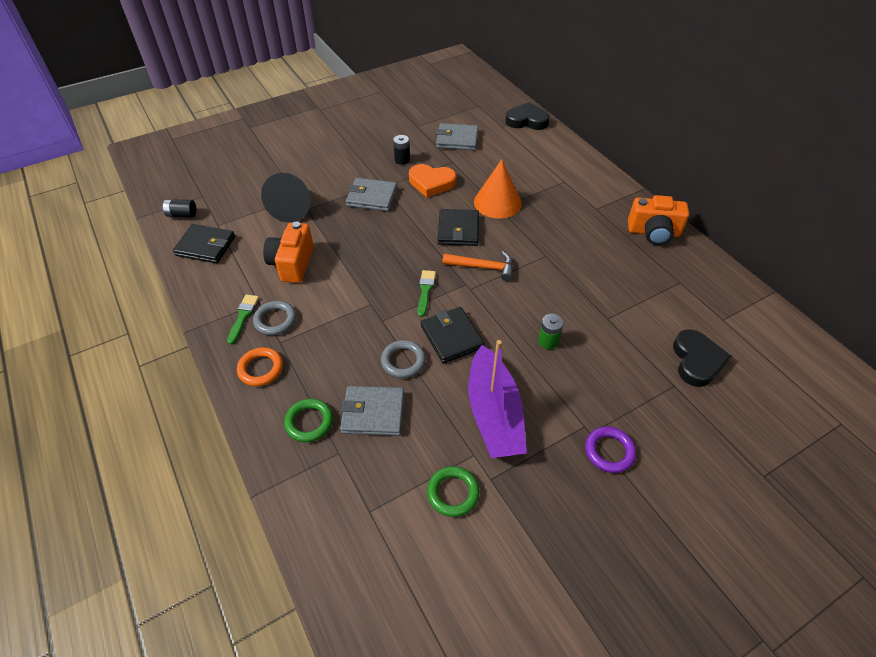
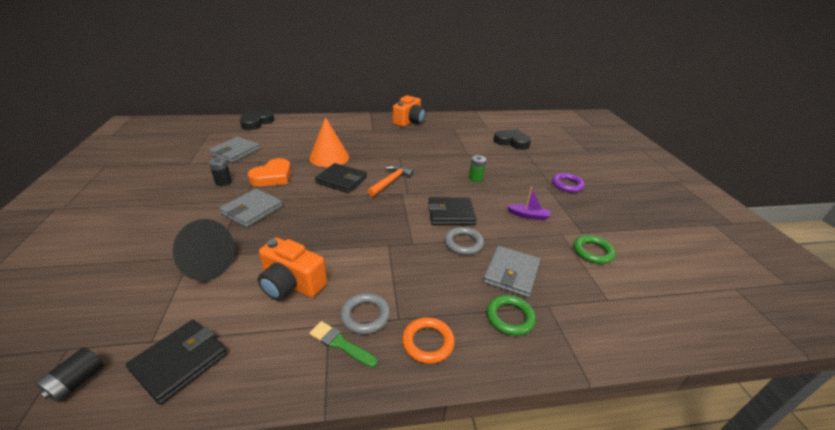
camera: 70 degrees left, 15 degrees down
(425, 291) = (395, 212): green brush -> none
(494, 413) = (528, 216): purple boat -> purple boat, size x0.44

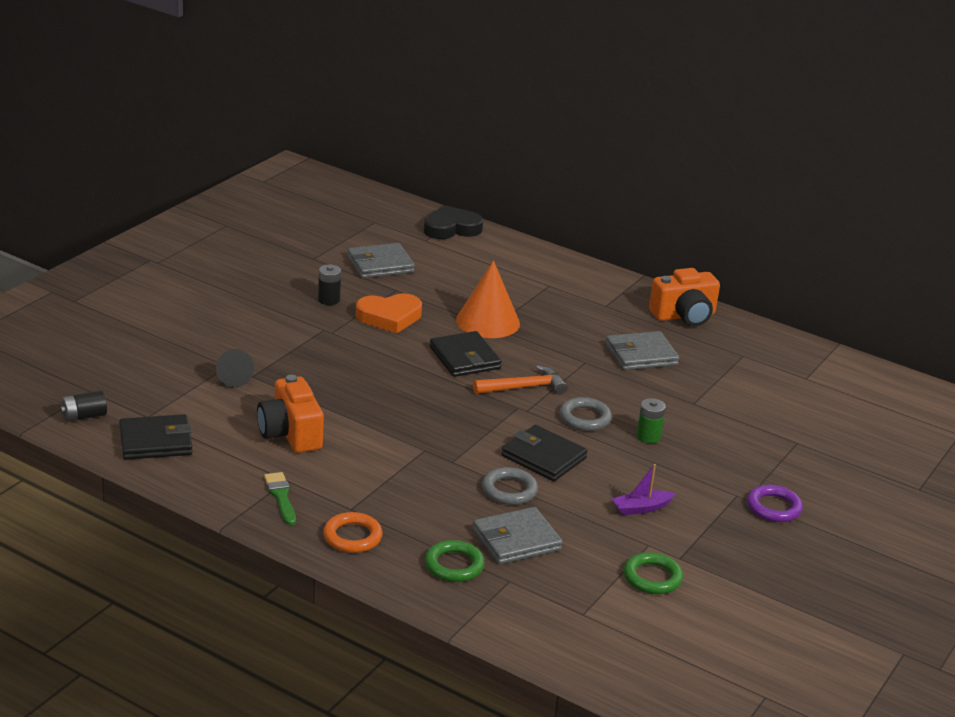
camera: 40 degrees right, 5 degrees down
(203, 265) = (232, 378): black cone -> black cone, size x0.56
(252, 210) = (327, 346): grey wallet -> grey wallet (641, 355)
(365, 316) = (325, 491): grey ring -> grey ring (585, 418)
(512, 142) = (804, 418): black heart -> none
(528, 216) = (641, 508): purple boat -> purple boat turned 105 degrees clockwise

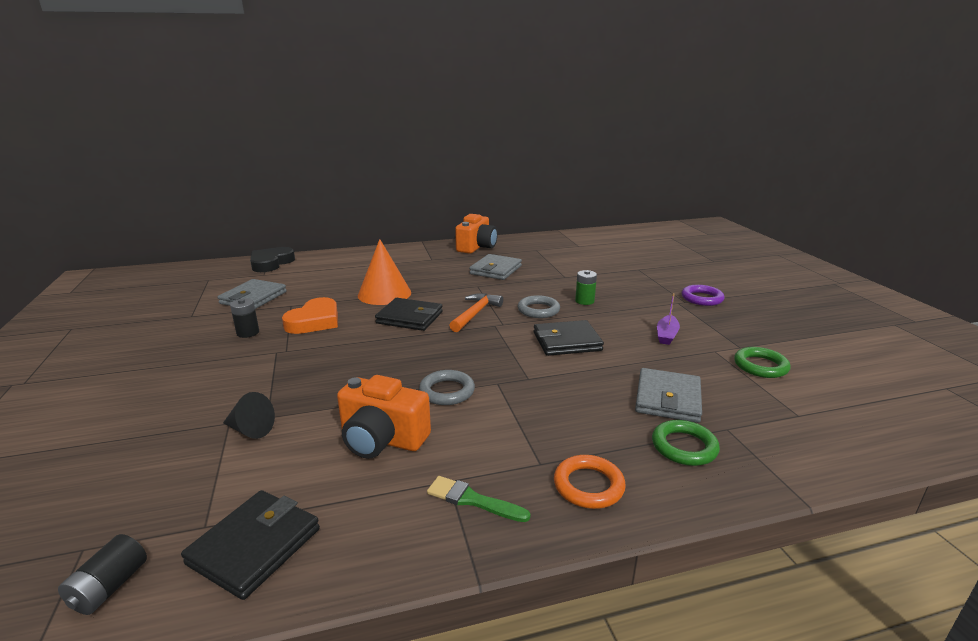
camera: 45 degrees left, 5 degrees down
(509, 490) = (595, 372): grey ring -> grey ring (447, 391)

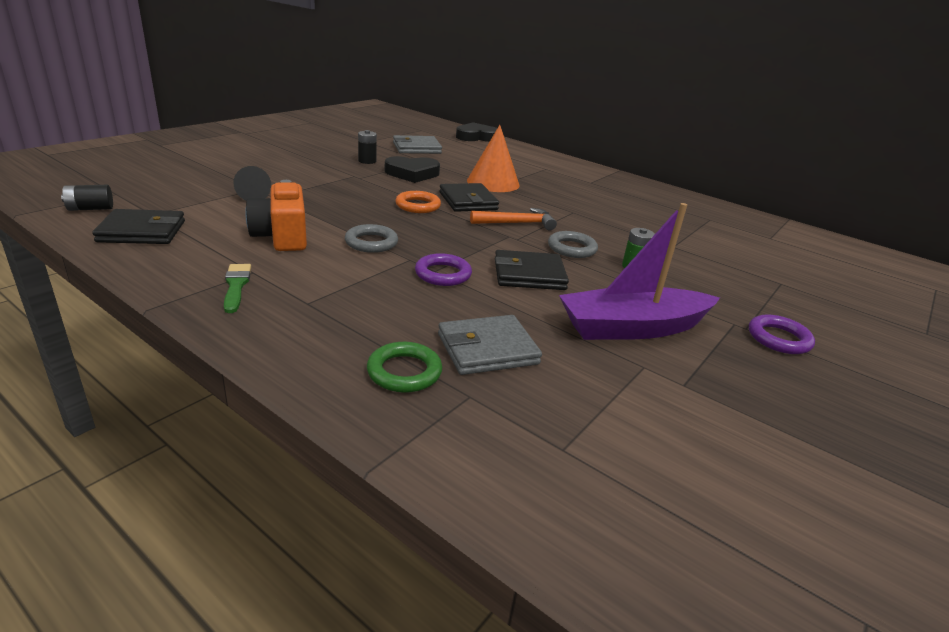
camera: 50 degrees right, 5 degrees up
(314, 321) = (412, 174): orange heart -> black heart
(476, 247) = (655, 193): orange camera -> none
(495, 270) = (621, 211): grey wallet -> none
(538, 377) = (443, 274): none -> purple ring
(567, 341) = (529, 274): black wallet -> black wallet turned 45 degrees counterclockwise
(588, 486) = (294, 330): orange ring -> orange ring (418, 206)
(666, 335) = (632, 328): purple boat -> purple boat, size x2.25
(760, 366) = (653, 406): green ring -> none

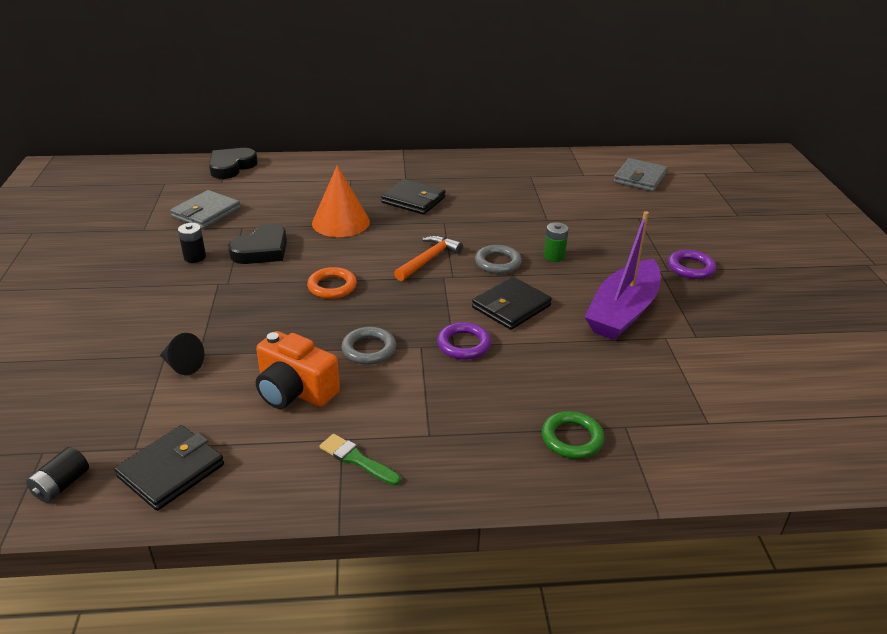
camera: 40 degrees left, 5 degrees up
(468, 201) = (358, 257): black wallet -> black wallet (413, 200)
(487, 349) = (583, 386): grey wallet -> grey wallet (639, 178)

